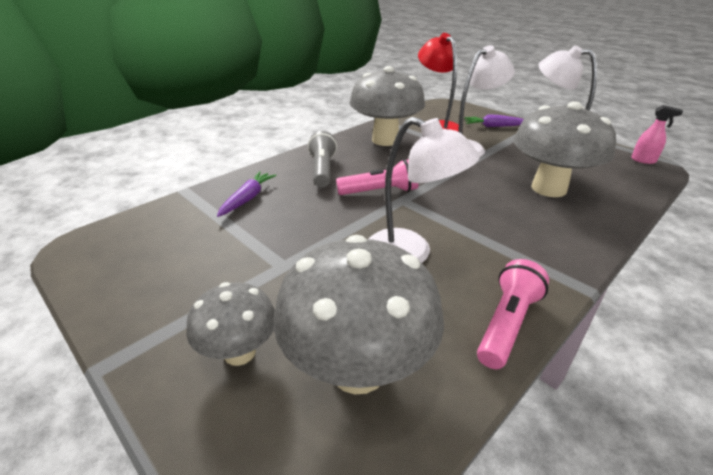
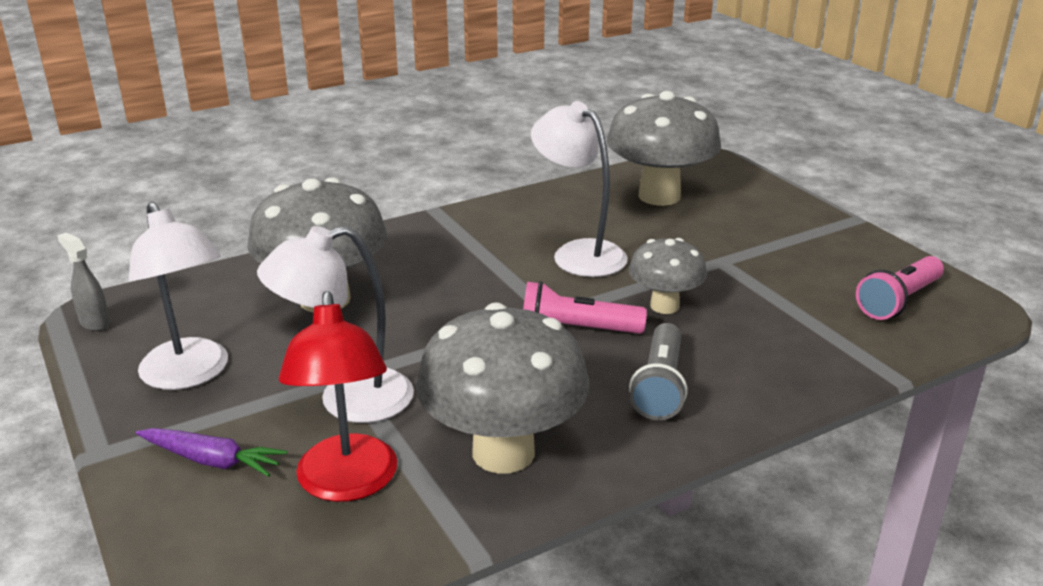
camera: 165 degrees left, 5 degrees down
(239, 352) = (750, 213): grey mushroom -> grey mushroom (664, 306)
(247, 198) = (784, 347): purple carrot -> none
(507, 324) = (529, 201): pink flashlight -> pink flashlight (898, 301)
(643, 160) = (94, 323): pink spray bottle -> grey spray bottle

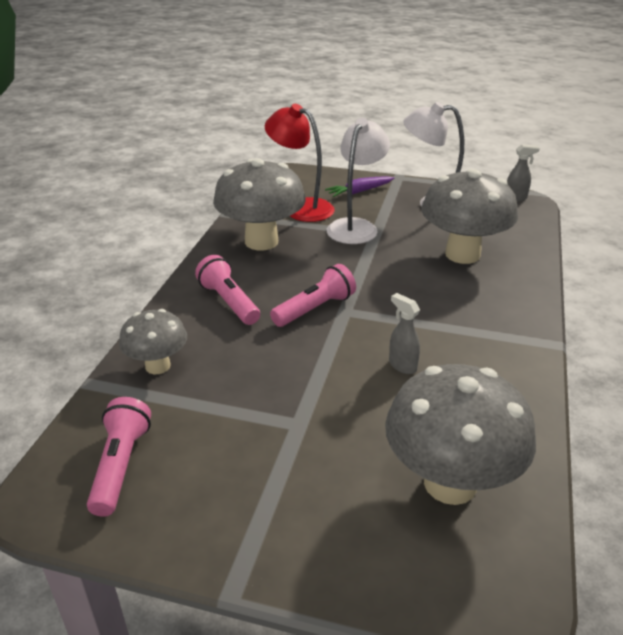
camera: 135 degrees right, 5 degrees up
(578, 253) = (402, 365): white lamp -> grey spray bottle
(659, 386) = (229, 302): grey flashlight -> pink flashlight
(664, 306) = (288, 354): grey mushroom -> grey mushroom (158, 366)

